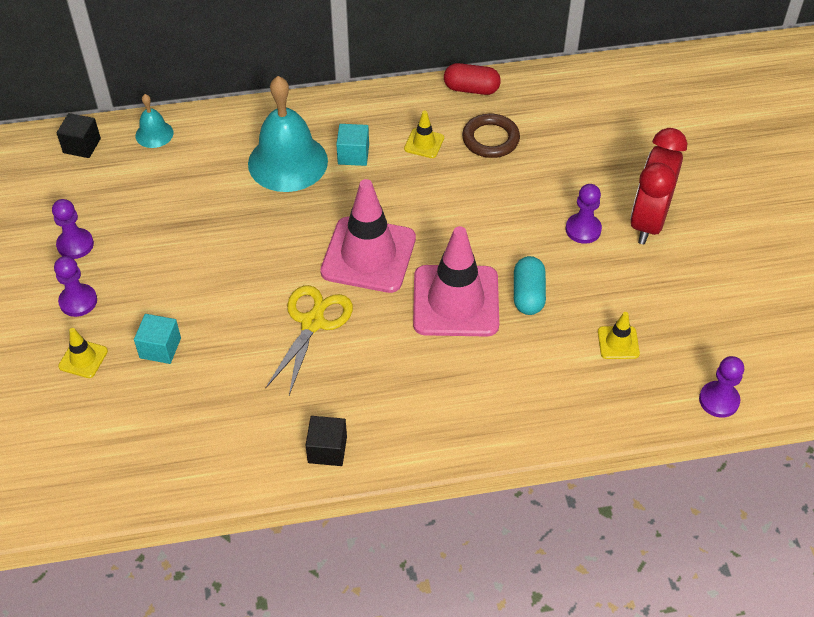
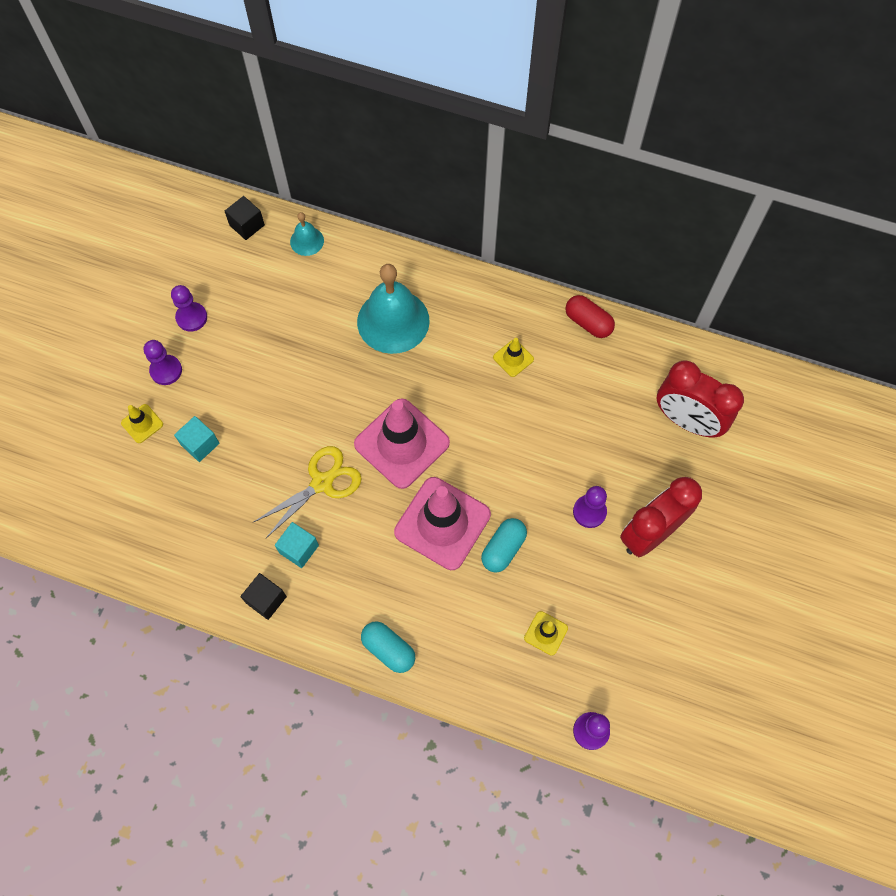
camera: 30 degrees right, 15 degrees up
(353, 155) = (449, 340): turquoise cube -> turquoise cube (299, 549)
(482, 430) = (388, 649): none -> turquoise capsule
(490, 139) = (571, 382): brown ring -> none
(613, 124) = (687, 421): none -> red clock

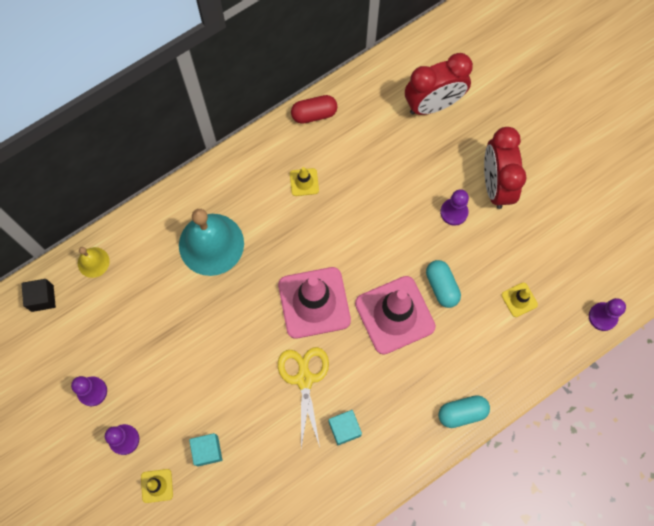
camera: 55 degrees left, 5 degrees up
(266, 600) = (367, 477): black cube -> none
(307, 241) = (93, 262): turquoise bell -> yellow bell

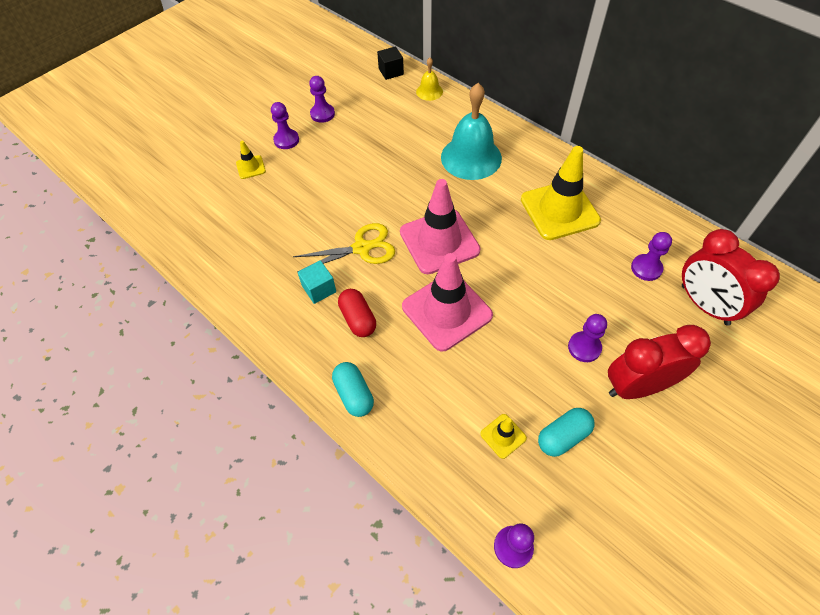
camera: 80 degrees right, 15 degrees down
(207, 451) = (284, 193): turquoise cube -> none
(304, 182) = (559, 210): yellow traffic cone -> yellow traffic cone, size x2.26
(314, 114) = (635, 204): red capsule -> red capsule (358, 319)
(387, 134) = (646, 268): none -> purple pawn
(441, 286) = (492, 350): turquoise capsule -> turquoise capsule (563, 436)

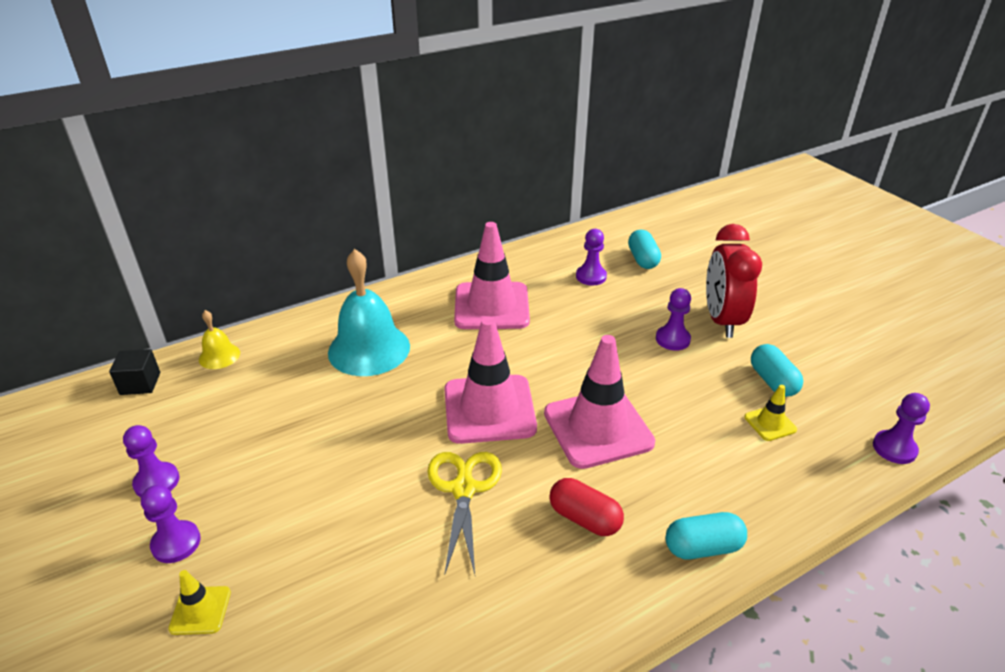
camera: 75 degrees left, 20 degrees down
(319, 289) = (517, 554): turquoise cube -> none
(358, 319) = (584, 518): red capsule -> red capsule turned 45 degrees clockwise
(559, 210) = (491, 306): yellow traffic cone -> pink traffic cone
(704, 305) = (642, 259): red clock -> turquoise capsule

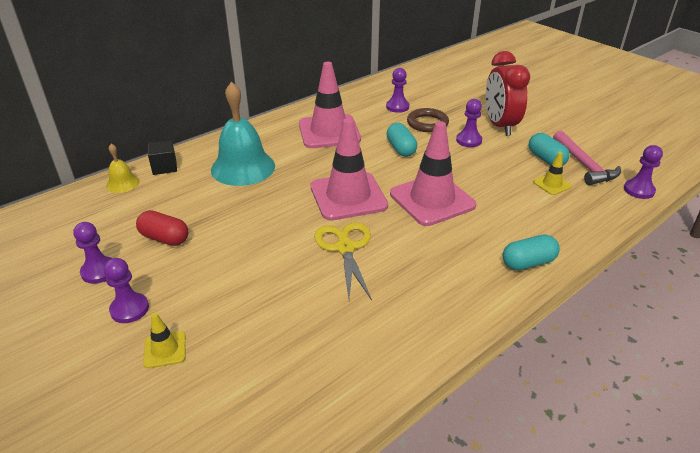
camera: 10 degrees left, 0 degrees up
(140, 383) = (62, 208): black cube -> black cube (164, 167)
(584, 518) = (439, 255): red capsule -> red capsule (164, 238)
(624, 306) = (427, 123): none -> brown ring
(642, 259) = (432, 93): turquoise capsule -> turquoise capsule (401, 149)
(825, 397) = (584, 165): none -> pink hammer

